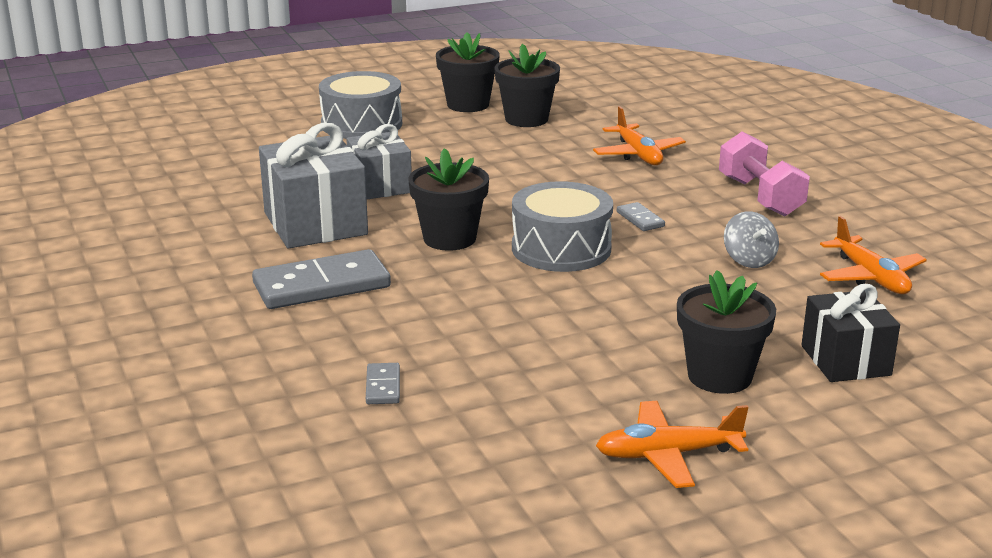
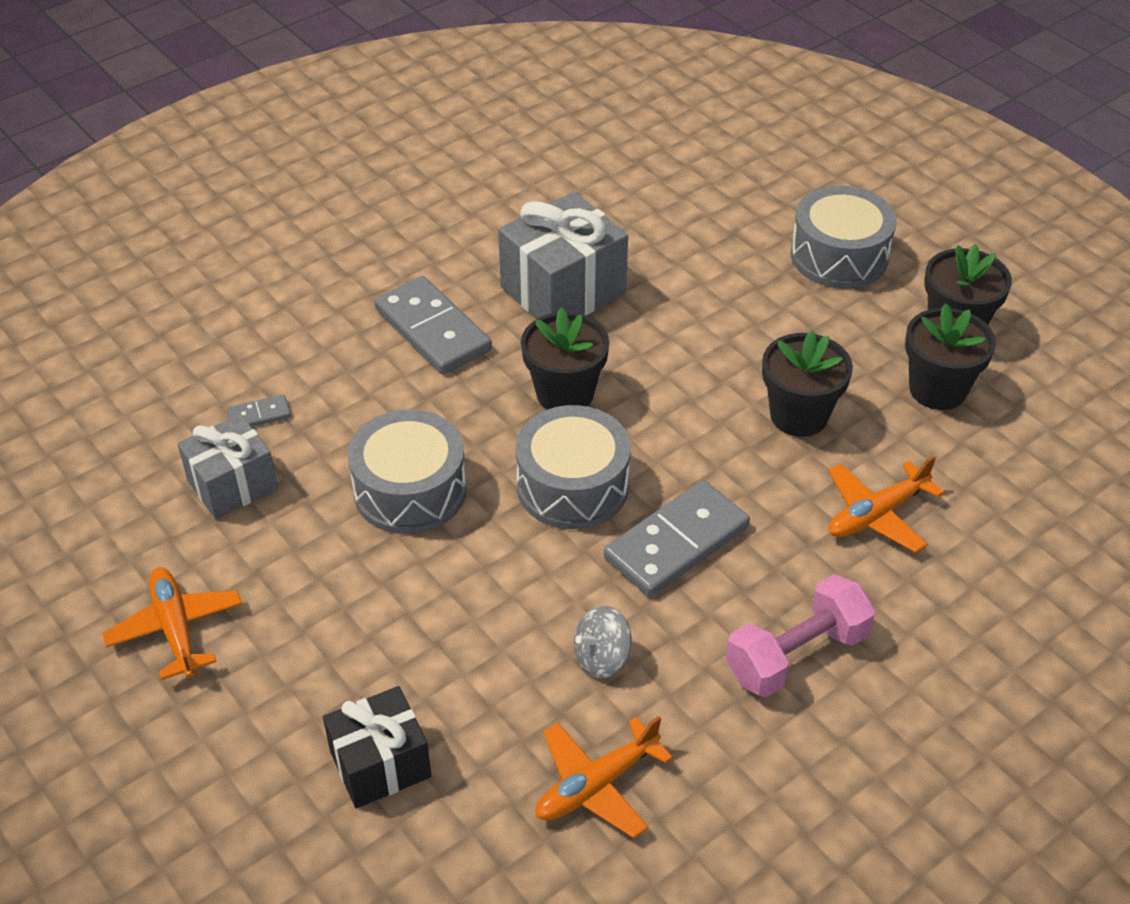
camera: 75 degrees right, 20 degrees up
(380, 186) = (674, 312): grey gift -> grey gift (232, 485)
(532, 317) = (410, 490): none -> grey drum
(640, 219) = (677, 543): grey domino -> grey domino, size x2.20
(719, 376) = (324, 654): black flower pot -> black flower pot (799, 415)

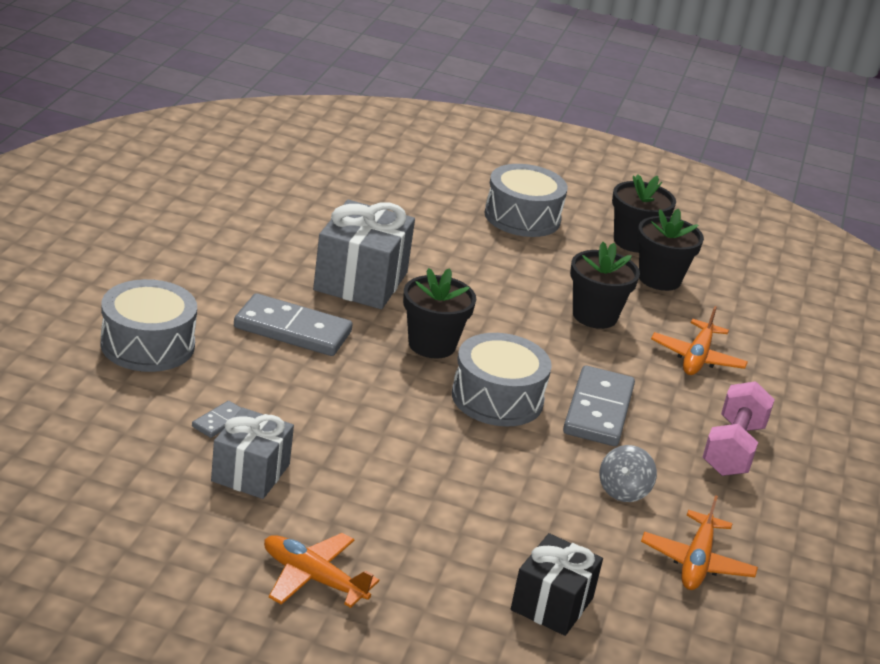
camera: 40 degrees left, 15 degrees down
(410, 490) = (389, 435): grey drum -> grey drum (147, 345)

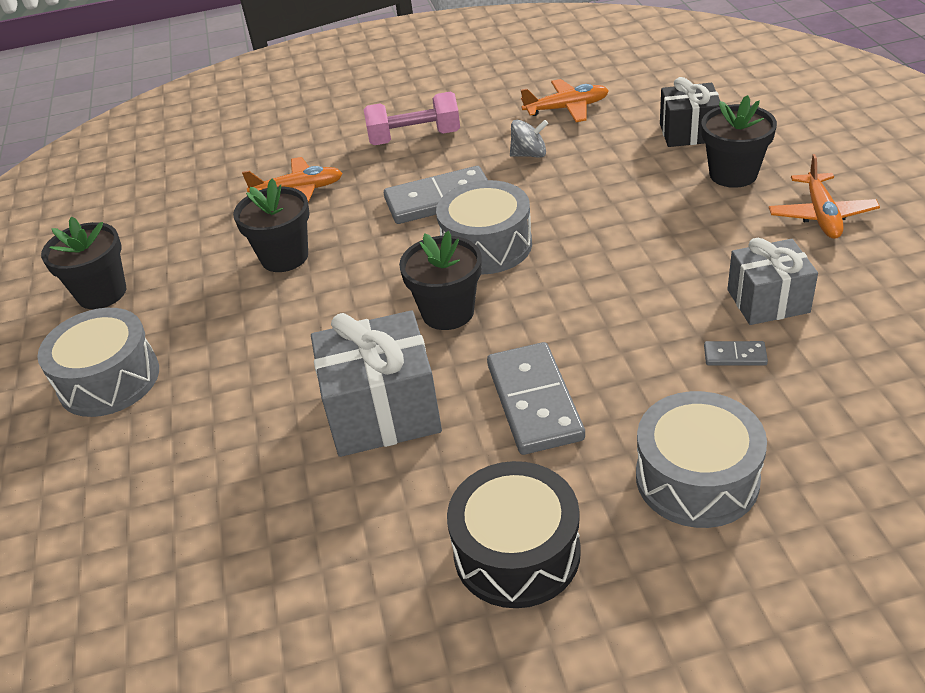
camera: 110 degrees left, 10 degrees up
(189, 270) = (516, 552): none -> black drum
(659, 279) = (171, 253): black flower pot -> black flower pot (733, 174)

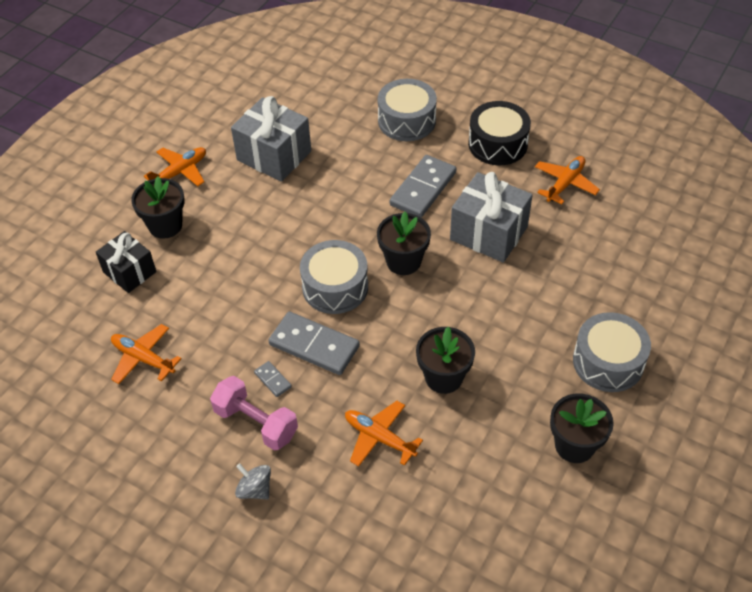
camera: 140 degrees left, 10 degrees up
(342, 566) = (565, 184): none -> orange plane
(529, 154) = (222, 336): grey spinning top -> grey spinning top (255, 489)
(735, 355) = (324, 146): grey domino -> grey domino (272, 380)
(768, 301) = (274, 155): grey gift -> grey gift, size x1.53

